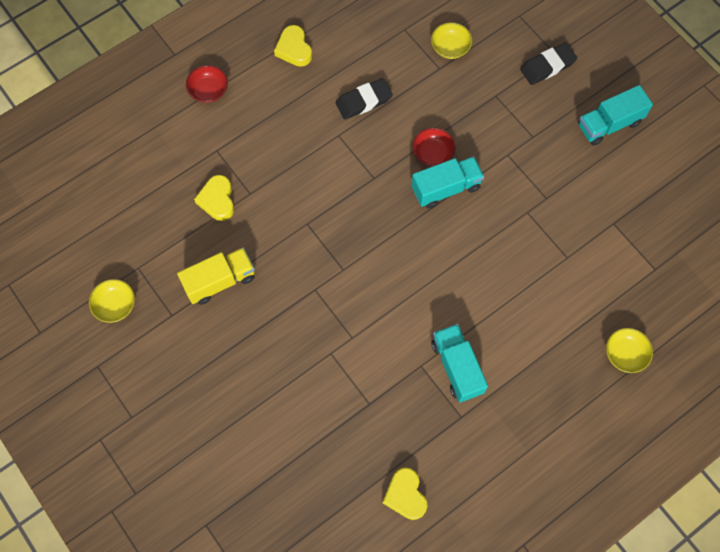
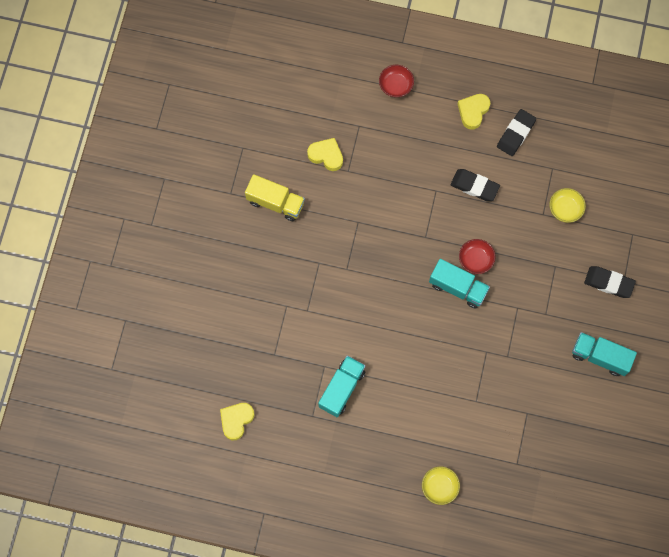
camera: 50 degrees right, 5 degrees up
(115, 305) = (208, 155): yellow bowl -> none
(217, 200) = (326, 155): yellow heart -> yellow heart turned 75 degrees clockwise
(346, 32) = (516, 134): none -> black eraser

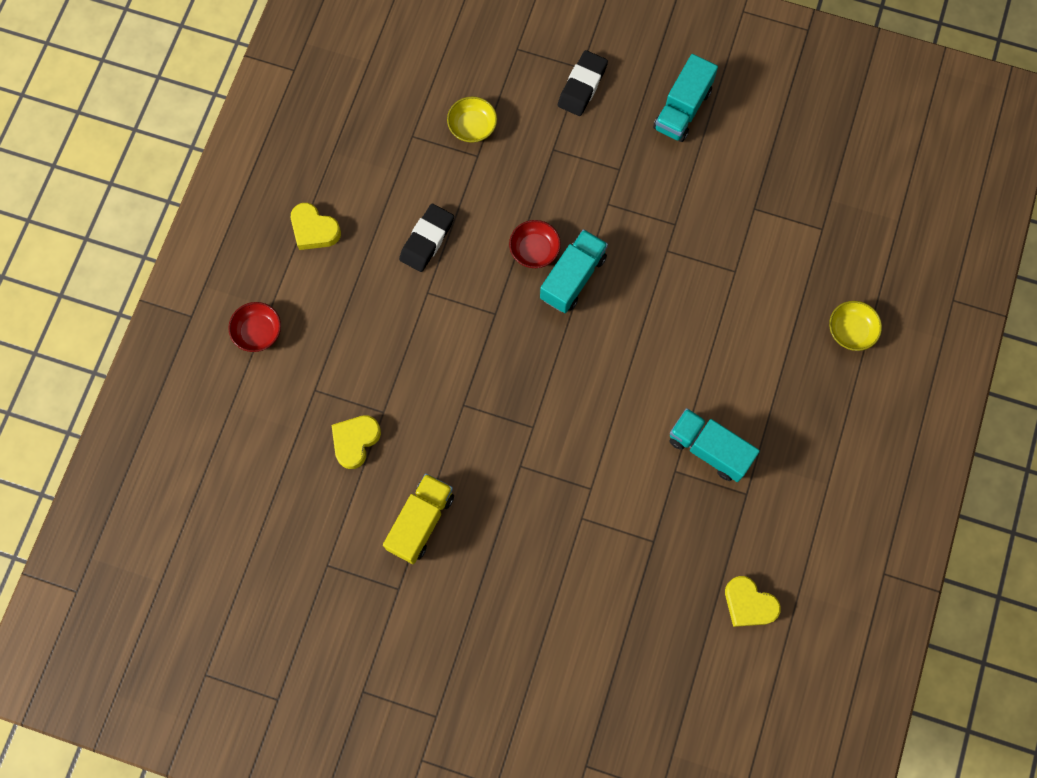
camera: 85 degrees left, 0 degrees up
(516, 134) = (355, 177): black eraser -> none

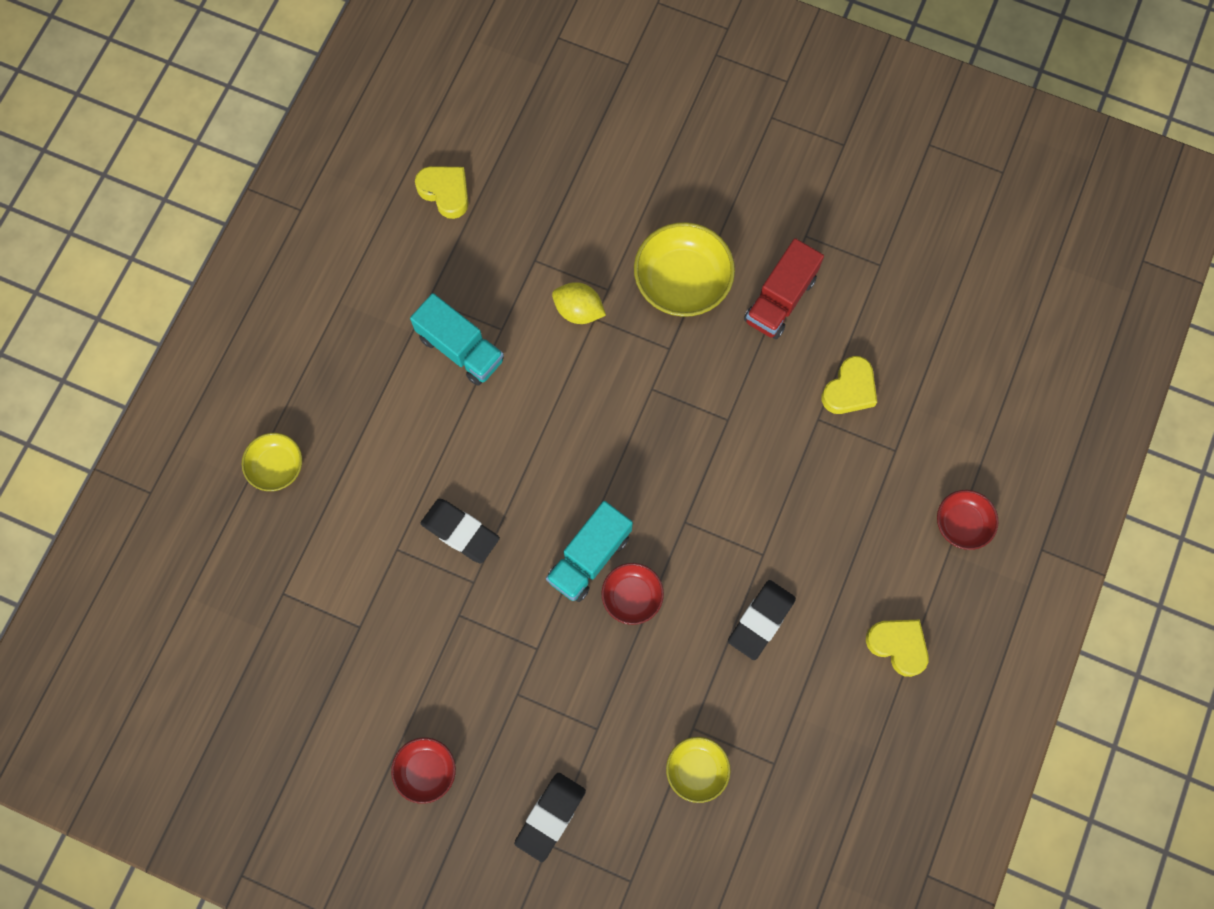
camera: 175 degrees left, 0 degrees up
(421, 522) = (780, 299): yellow truck -> red truck
(513, 532) = (682, 281): none -> yellow bowl
(606, 495) = (578, 310): none -> yellow lemon
(682, 109) = (426, 770): turquoise truck -> red bowl
(684, 289) = (460, 532): none -> black eraser

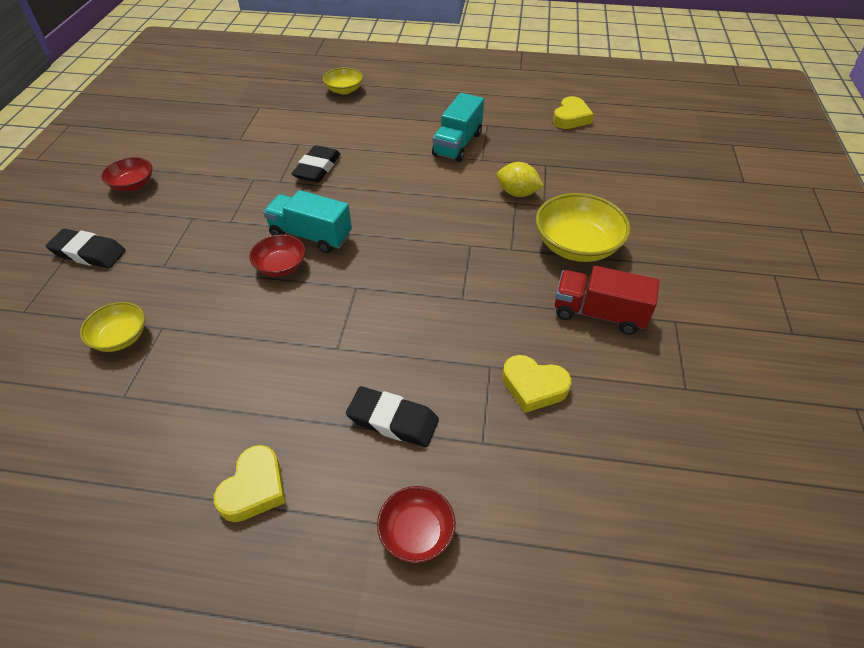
camera: 75 degrees right, 25 degrees down
(578, 310) = (517, 193): yellow lemon -> yellow lemon turned 75 degrees counterclockwise
(761, 620) = (270, 358): black eraser -> black eraser (393, 420)

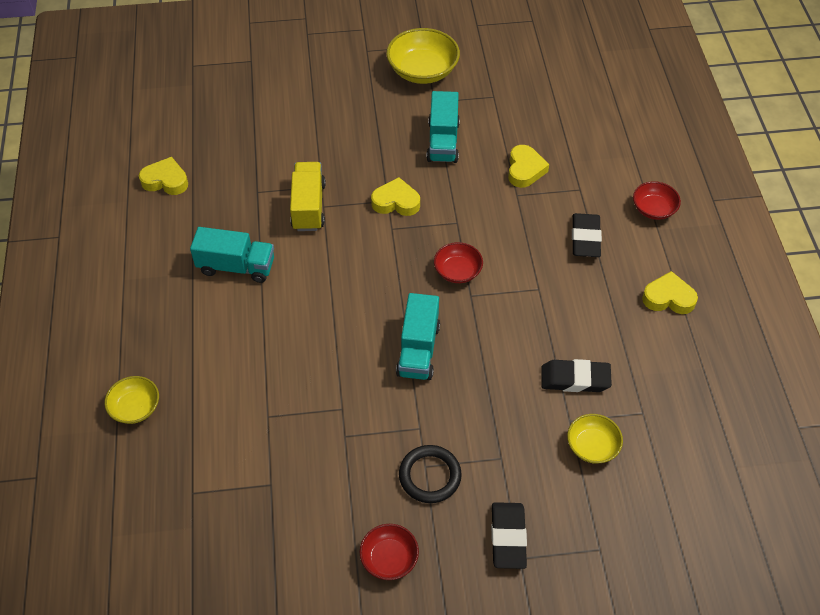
camera: 105 degrees left, 5 degrees up
(181, 218) = (430, 476): none -> black ring
(281, 266) = (466, 359): red bowl -> red bowl (457, 271)
(317, 168) = (310, 381): black eraser -> black eraser (575, 379)
(507, 254) = (396, 202): none -> yellow heart
(517, 193) = (308, 207): yellow lemon -> yellow truck
(576, 245) = (370, 160): yellow bowl -> yellow bowl (422, 71)
(599, 313) = (443, 141): red truck -> turquoise truck

